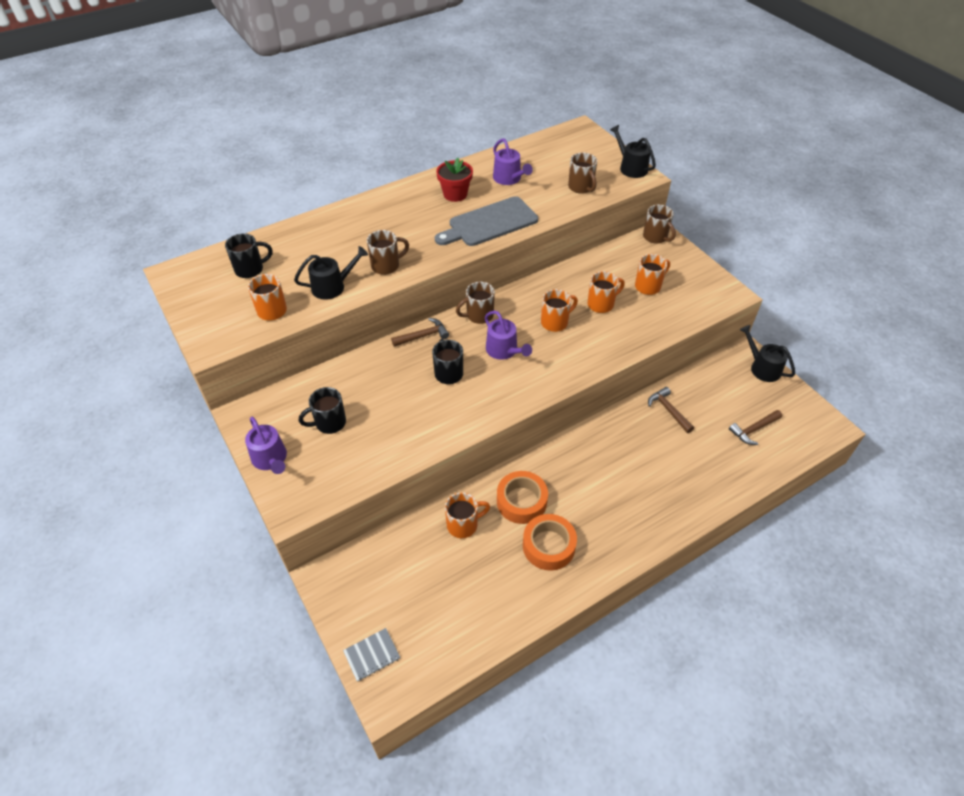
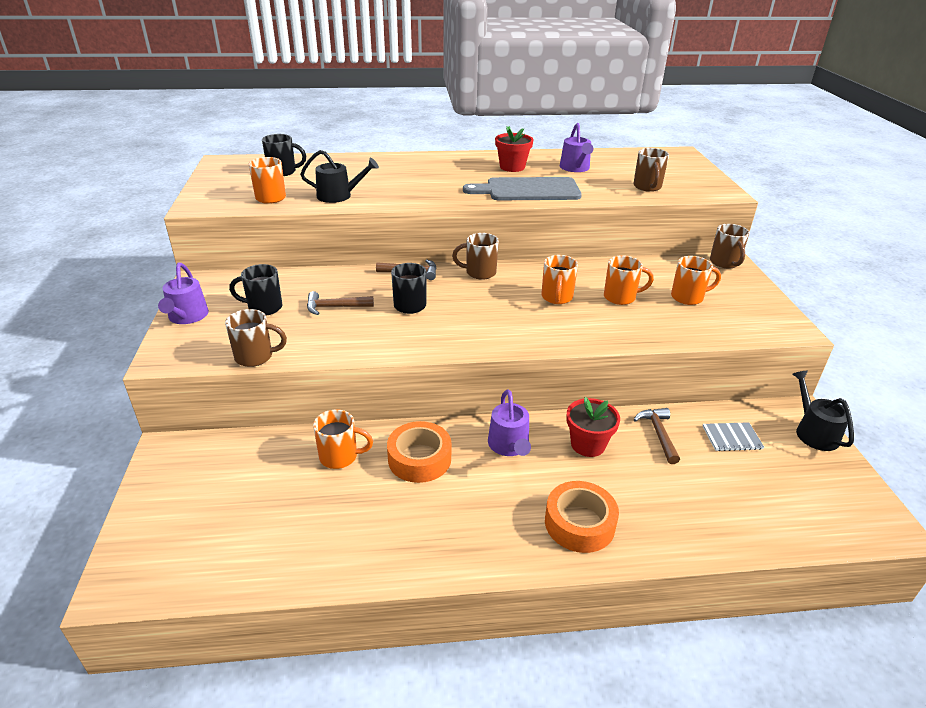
camera: 25 degrees right, 15 degrees down
(372, 655) = (142, 538): grey notebook -> grey notebook (731, 438)
(386, 266) = (401, 194): brown mug -> brown mug (256, 357)
(504, 350) = (482, 304): purple watering can -> purple watering can (509, 445)
(548, 546) = (416, 513): orange tape -> orange tape (579, 523)
(555, 322) = (557, 298): orange mug -> orange mug turned 105 degrees clockwise
(628, 439) = (588, 444): none -> red flower pot
(631, 167) = (716, 185): black watering can -> none
(753, 430) = (765, 491): brown hammer -> brown hammer (335, 307)

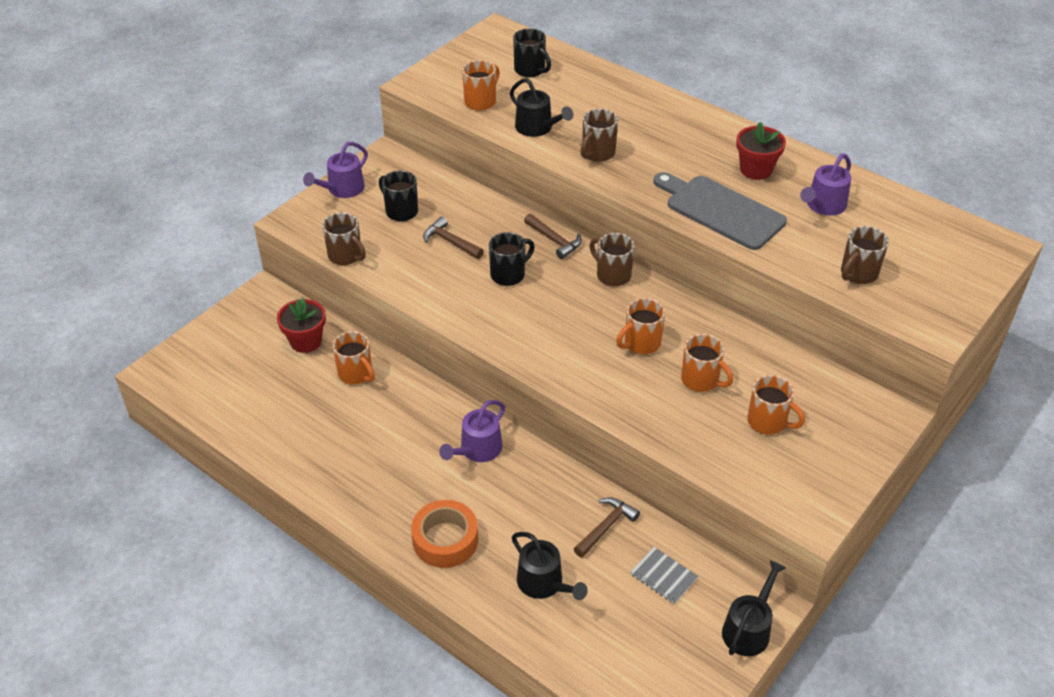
camera: 45 degrees right, 10 degrees up
(419, 459) = (404, 413): orange tape -> none
(588, 444) = (536, 492): red flower pot -> red flower pot (306, 341)
(682, 498) = (544, 583): none -> black watering can
(725, 263) = (882, 412): brown mug -> brown mug (597, 153)

